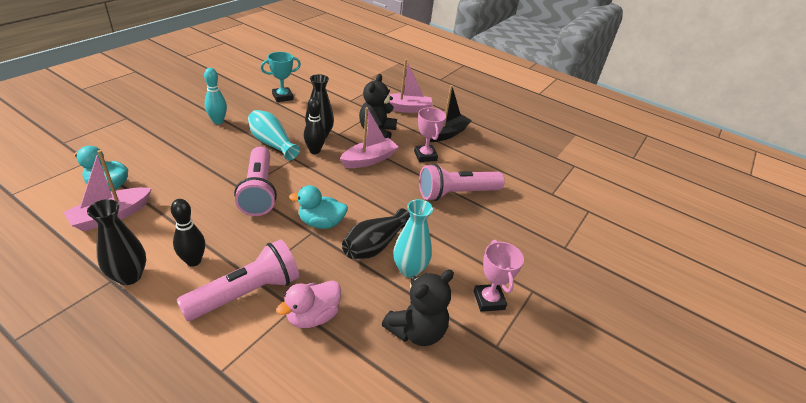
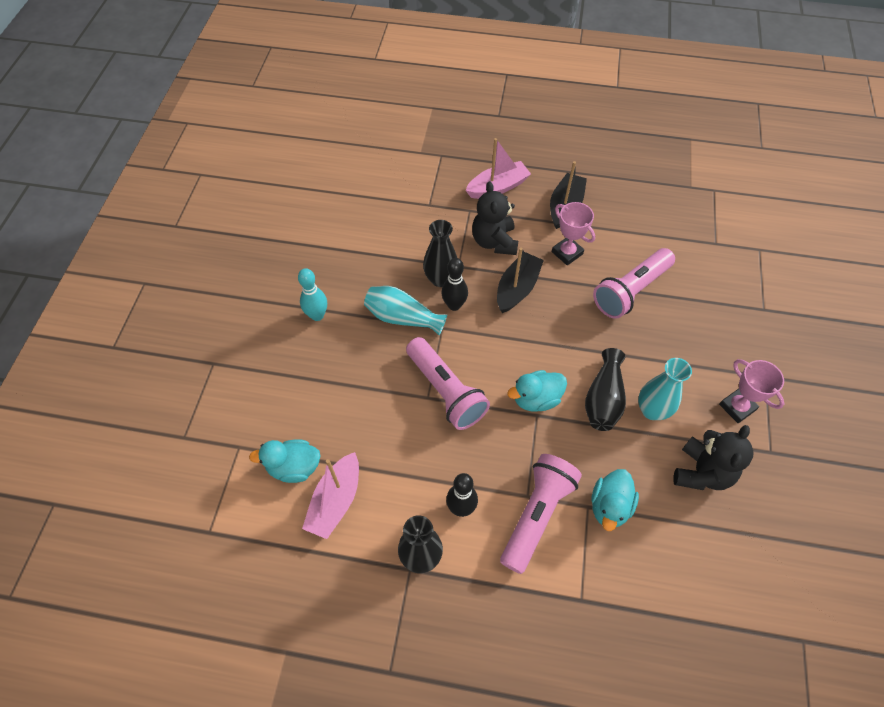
camera: 20 degrees left, 20 degrees up
(282, 97) = (352, 238): turquoise trophy -> none
(312, 316) = (610, 506): pink duck -> turquoise duck
(369, 160) = (517, 288): pink boat -> black boat

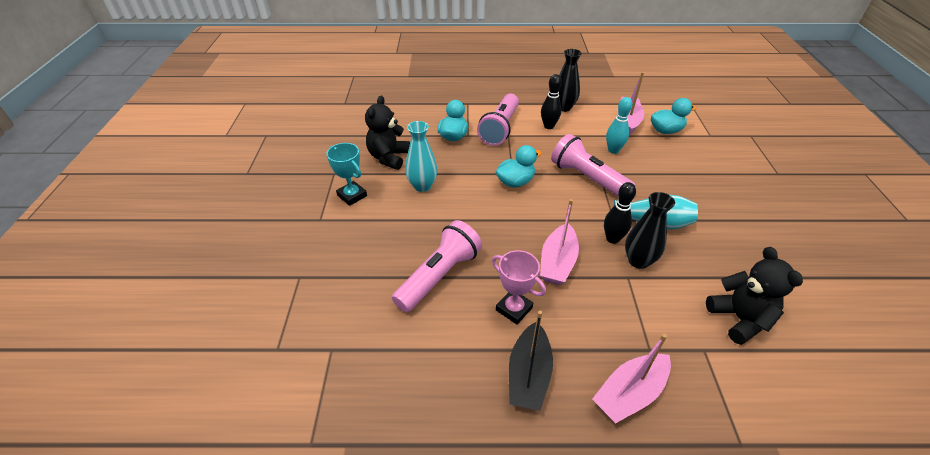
camera: 170 degrees right, 15 degrees down
(317, 315) = (729, 215): turquoise bowling pin -> turquoise bowling pin (613, 150)
(494, 242) = (601, 310): black teddy bear -> black teddy bear (739, 319)
(517, 288) = (557, 262): black boat -> pink boat
(603, 399) = (461, 188): black vase -> none
(737, 407) = (352, 196): pink trophy -> turquoise trophy

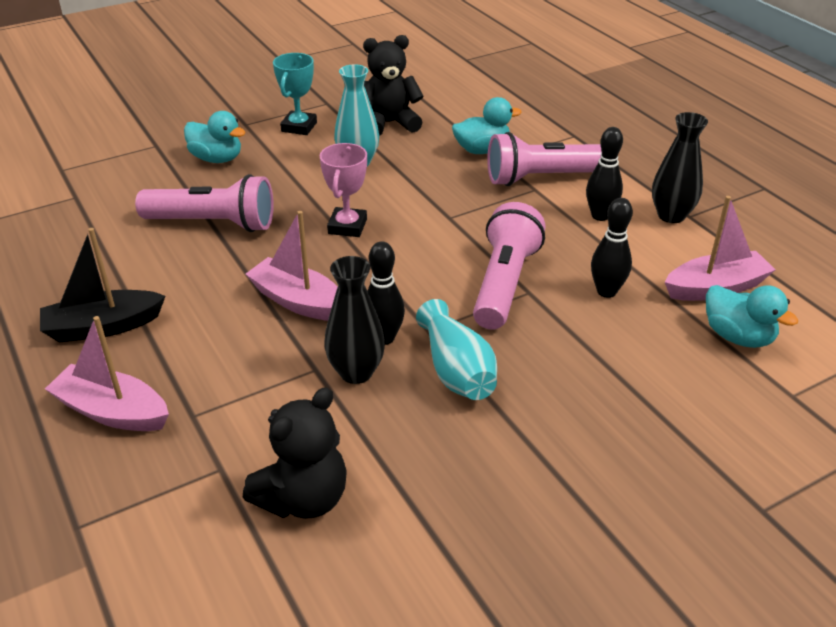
camera: 60 degrees right, 5 degrees down
(514, 309) = (195, 289): pink trophy -> pink trophy (347, 226)
(515, 182) = (432, 225): turquoise duck -> turquoise duck (217, 159)
(557, 262) = (299, 301): pink boat -> pink boat turned 45 degrees clockwise
(613, 150) = (606, 291): turquoise bowling pin -> black bowling pin

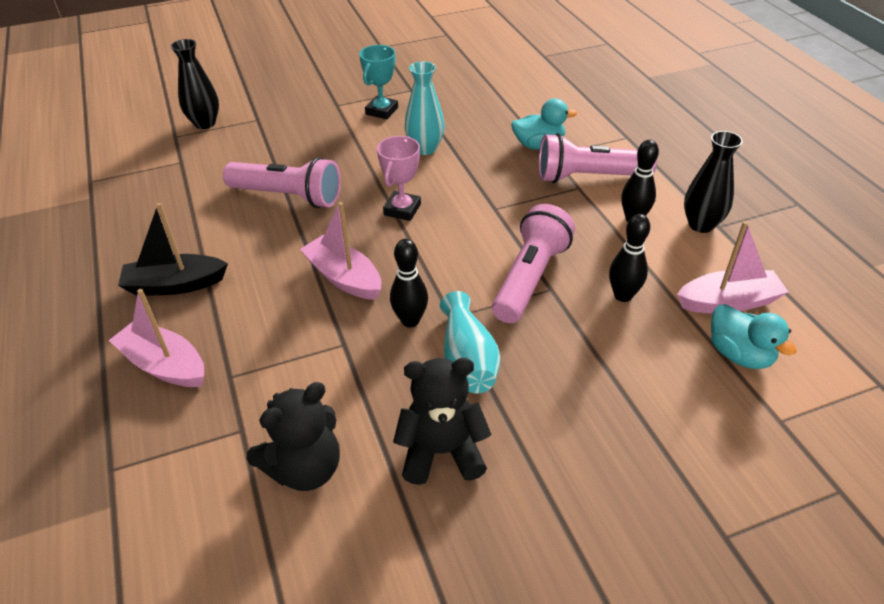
camera: 10 degrees right, 5 degrees up
(217, 159) = (305, 136): turquoise duck -> none
(356, 372) = (378, 351): black vase -> black vase (205, 123)
(389, 123) = (461, 113): black teddy bear -> black teddy bear (442, 452)

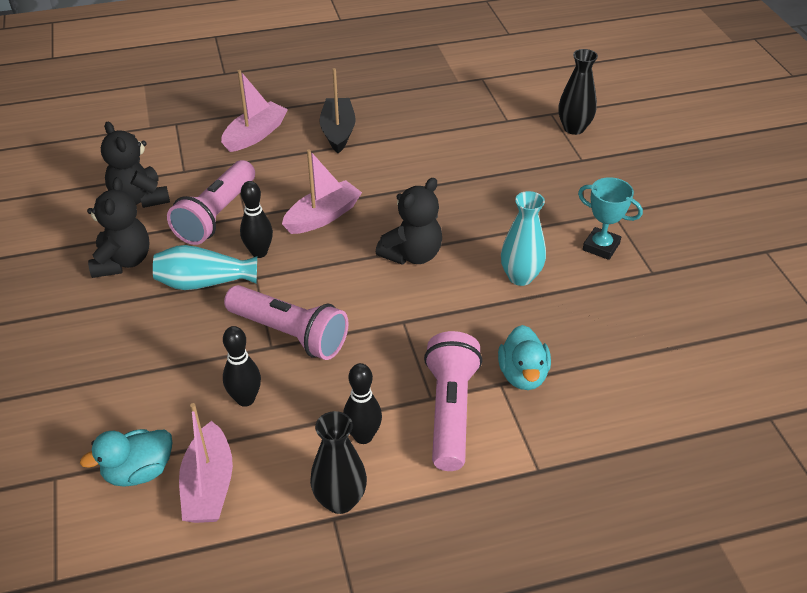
camera: 95 degrees right, 0 degrees up
(288, 196) = (444, 183): pink flashlight -> pink flashlight (216, 215)
(402, 209) = (412, 255): pink trophy -> black teddy bear

